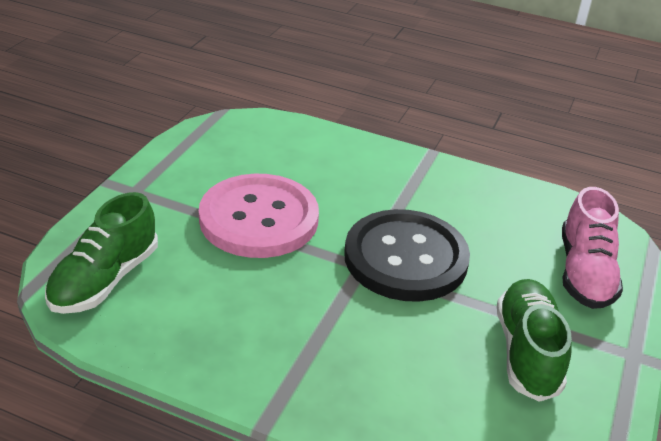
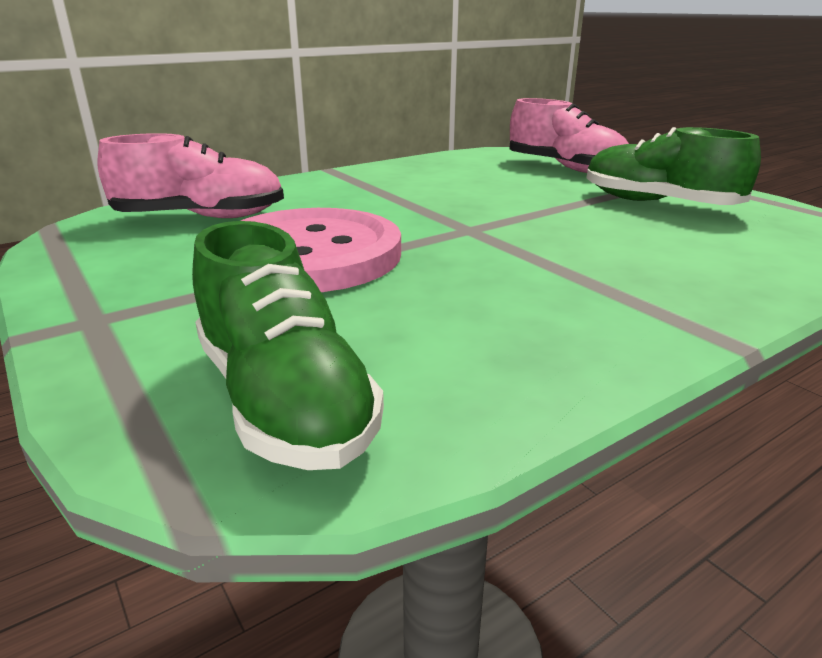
camera: 55 degrees left, 10 degrees down
(280, 151) = (201, 217): none -> pink shoe
(405, 258) = (478, 210): black button -> none

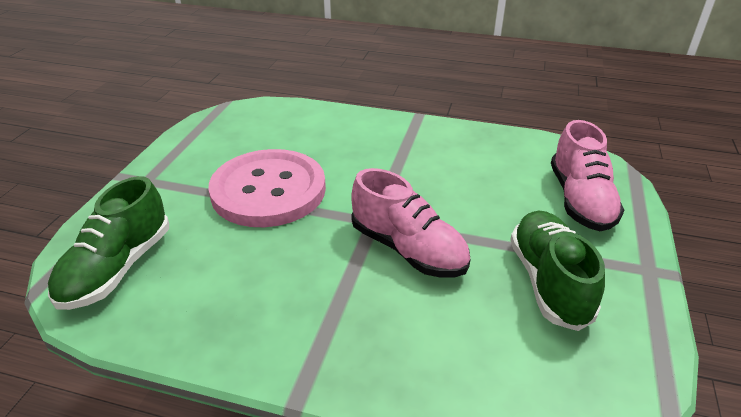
camera: 50 degrees right, 10 degrees up
(201, 217) = (282, 130): pink shoe -> pink shoe (408, 249)

